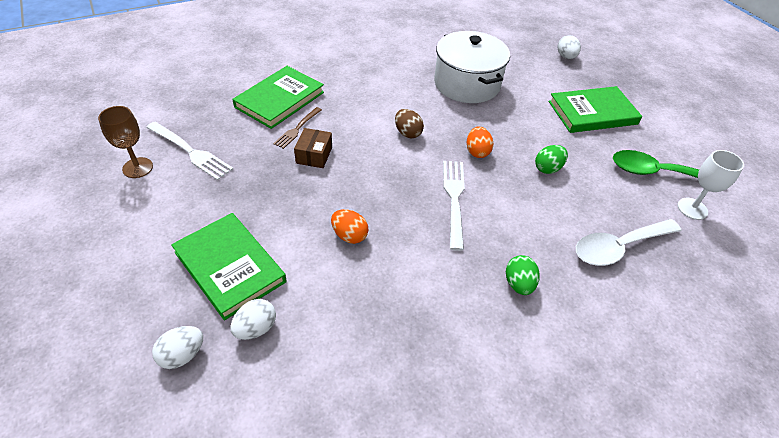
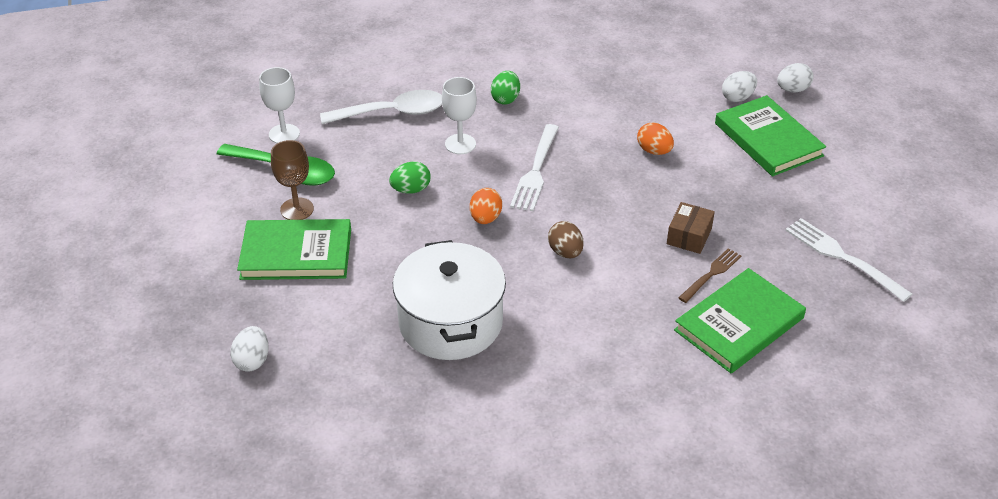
camera: 165 degrees left, 5 degrees down
(137, 168) = (899, 244): brown goblet -> brown goblet (297, 209)
(533, 219) = (460, 144): none -> white goblet

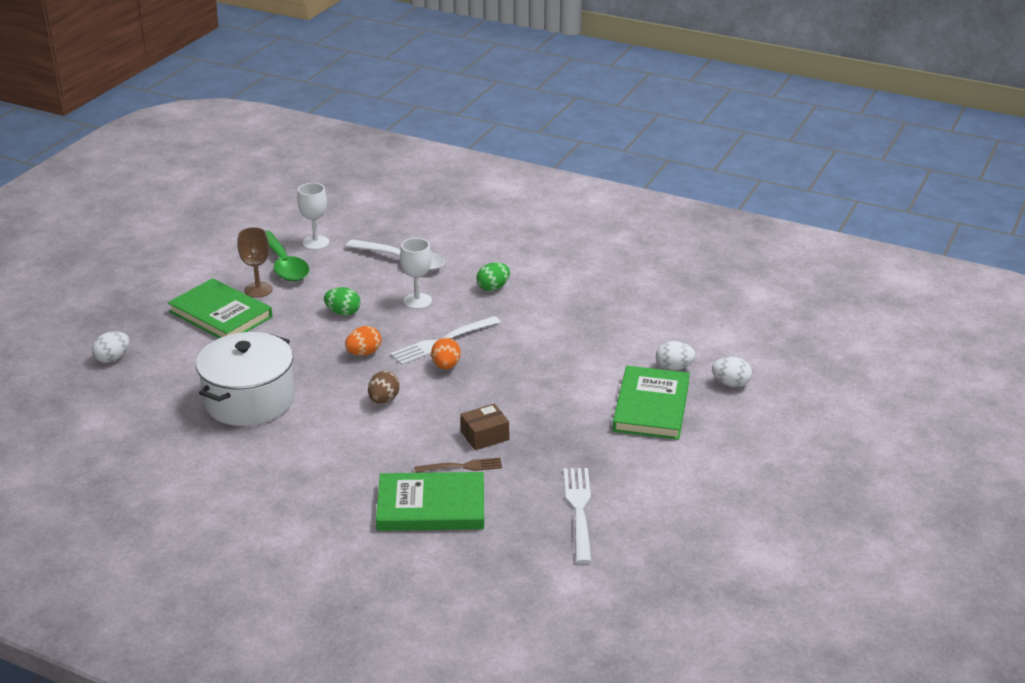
camera: 40 degrees right, 10 degrees down
(654, 151) = (548, 371): orange egg -> orange egg (446, 366)

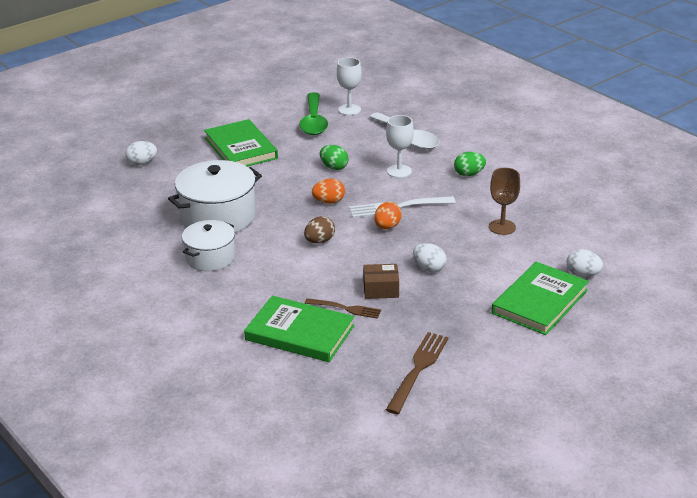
camera: 25 degrees right, 0 degrees up
(258, 290) = (281, 136): brown goblet -> brown goblet (502, 227)
(273, 449) = (210, 257): none -> white pot
(579, 510) = (418, 369): white fork -> brown fork
(731, 384) = (626, 300): white egg -> white egg (429, 268)

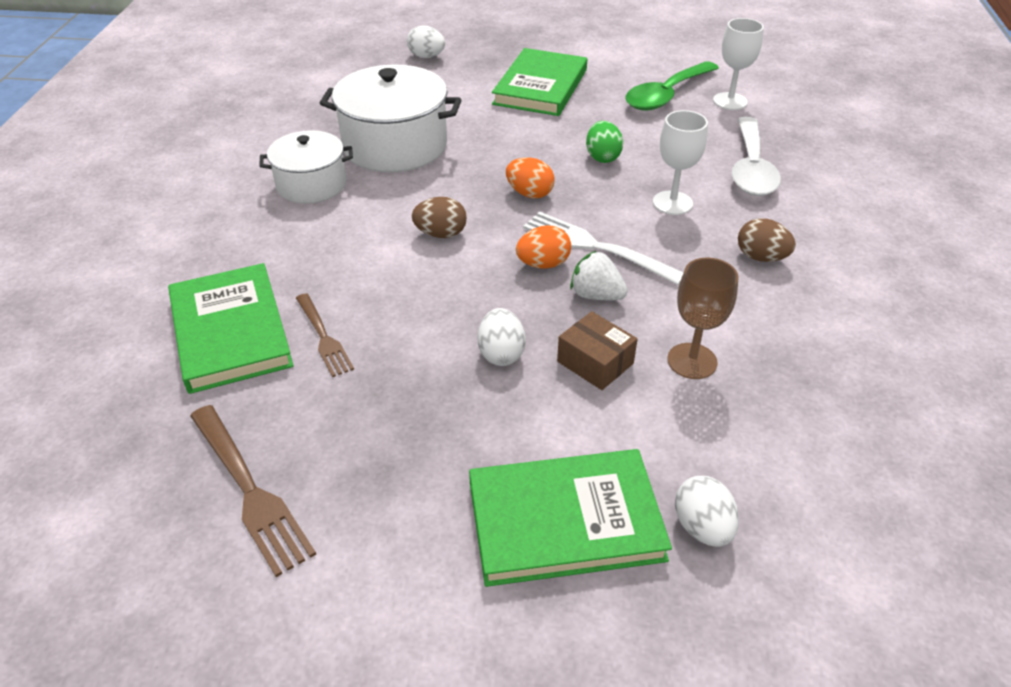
camera: 45 degrees right, 10 degrees up
(381, 289) = (401, 341): brown box -> brown box (595, 362)
(418, 369) = (249, 490): brown fork -> brown fork turned 75 degrees clockwise
(429, 226) = (596, 295): none -> white strawberry
(469, 174) = (761, 257): green egg -> brown egg

